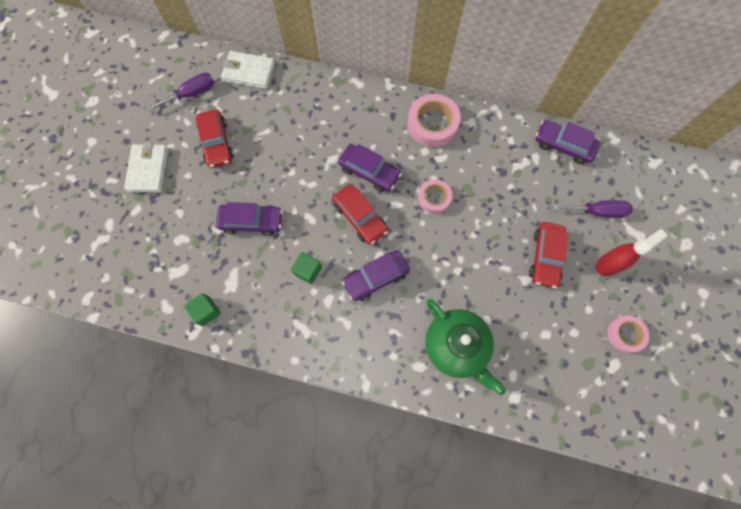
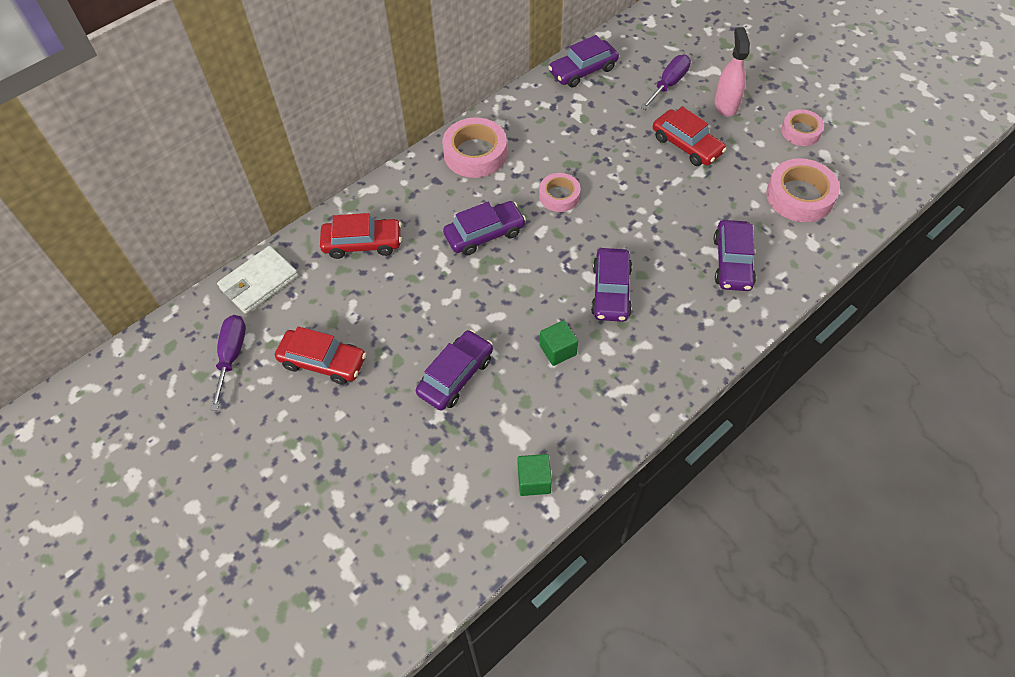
camera: 55 degrees left, 15 degrees down
(148, 169) = (293, 456): white wallet -> none
(360, 217) = (531, 270): red car -> red car (362, 243)
(456, 346) = (732, 262): green teapot -> purple car
(555, 365) = (799, 196): none -> pink tape
(609, 264) = (726, 105): red spray bottle -> pink spray bottle

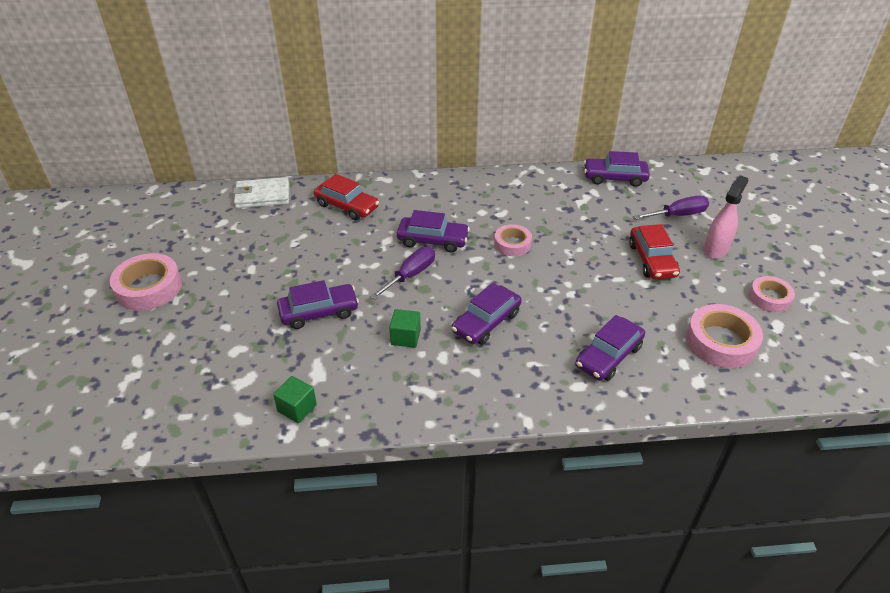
camera: 35 degrees right, 15 degrees down
(232, 356) = (202, 226): purple screwdriver -> purple screwdriver (411, 275)
(323, 362) = (248, 257): red car -> none
(475, 153) = (479, 191): pink tape -> pink tape (149, 288)

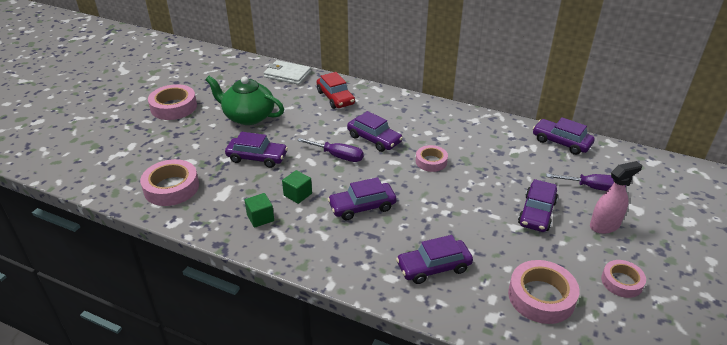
camera: 30 degrees right, 5 degrees down
(245, 392) = (171, 188): none -> pink tape
(261, 265) = (248, 116): none -> green teapot
(297, 408) = (191, 210): green cube -> green cube (260, 218)
(411, 275) = (338, 156): purple screwdriver -> purple screwdriver turned 45 degrees clockwise
(652, 260) = (536, 213): red car -> purple car

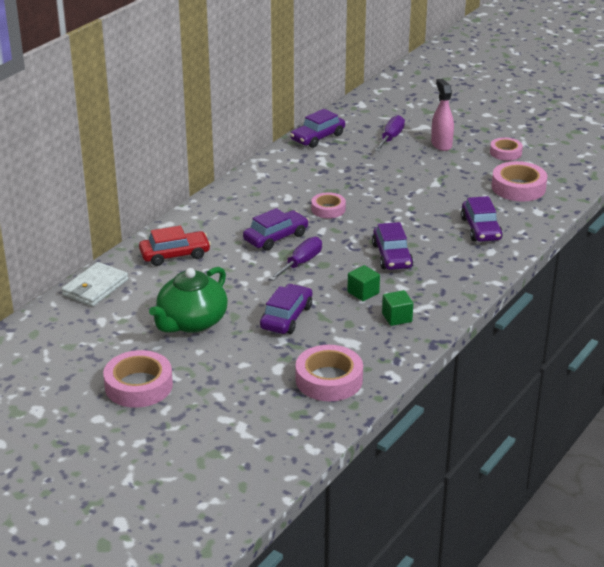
camera: 80 degrees left, 5 degrees down
(536, 213) = (419, 170): purple car -> none

